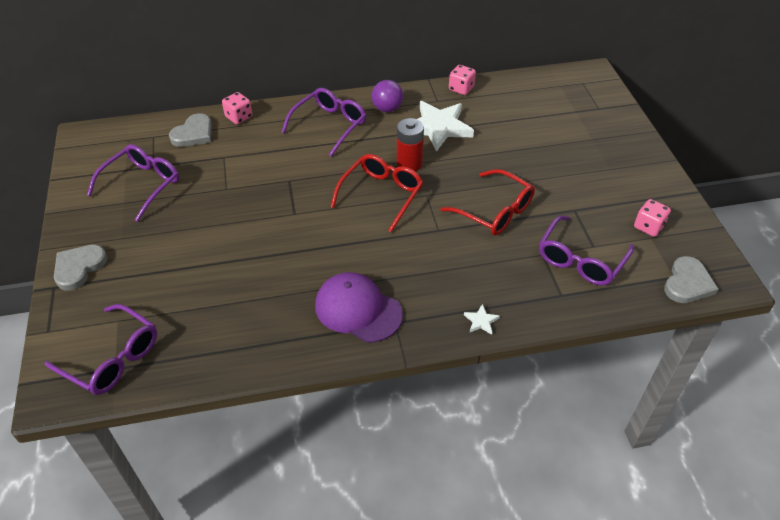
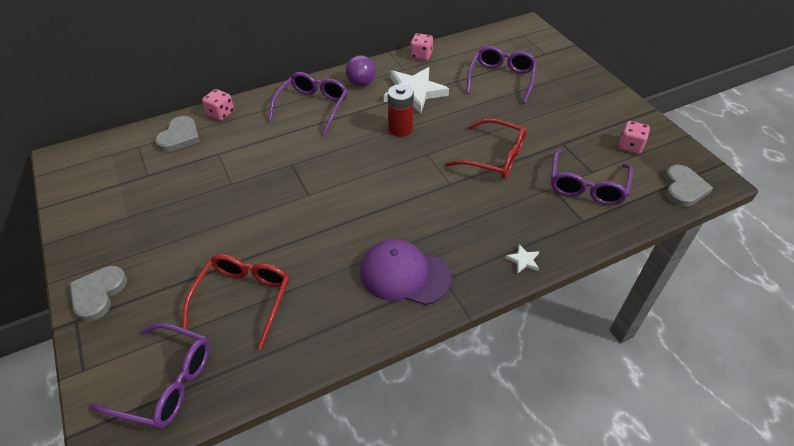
camera: 15 degrees left, 0 degrees up
(142, 185) = (142, 196): purple glasses -> purple glasses (501, 79)
(381, 195) = (385, 161): red glasses -> red glasses (243, 299)

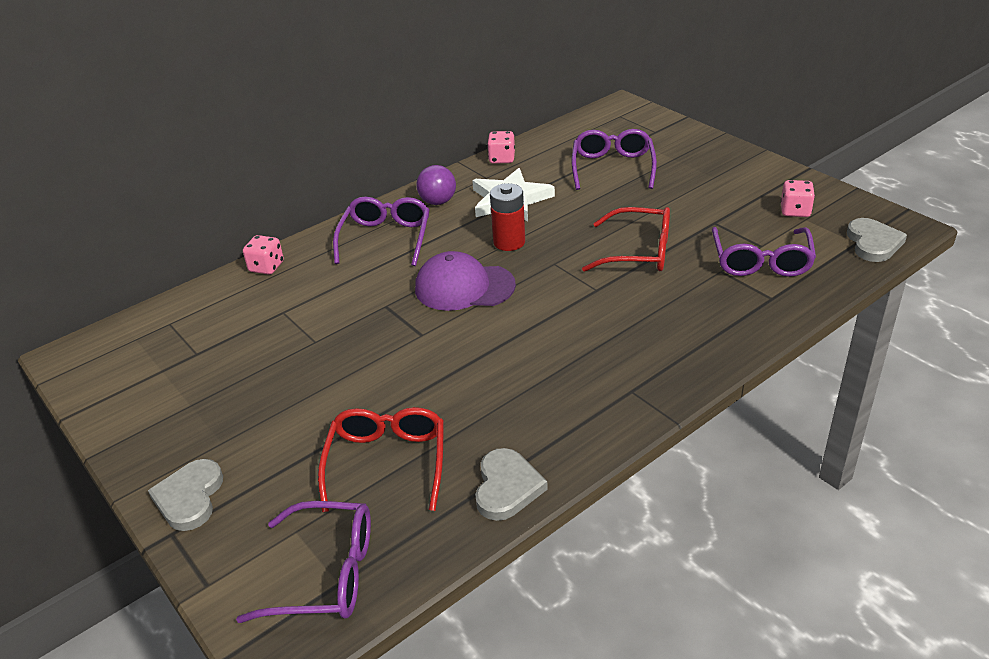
camera: 10 degrees left, 10 degrees down
(180, 136) = (222, 302): grey heart -> grey heart (507, 487)
(404, 274) = (580, 395): purple cap -> purple cap (464, 287)
(523, 260) = (718, 352): white star -> none

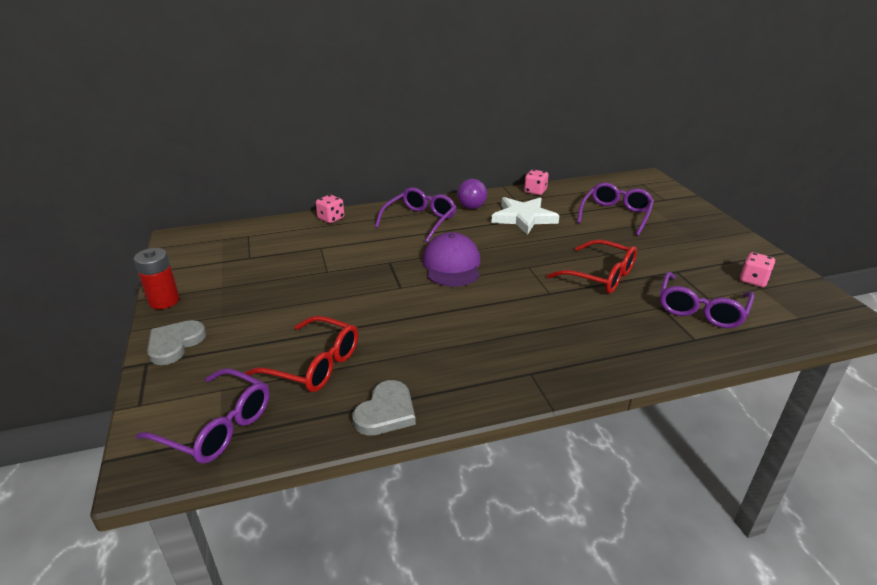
camera: 20 degrees right, 5 degrees down
(387, 462) = (314, 365): red glasses -> red glasses turned 90 degrees clockwise
(464, 287) = (452, 265): purple cap -> purple cap turned 60 degrees clockwise
(509, 242) = (504, 244): red battery -> red battery (164, 301)
(873, 243) = (815, 322): grey heart -> none

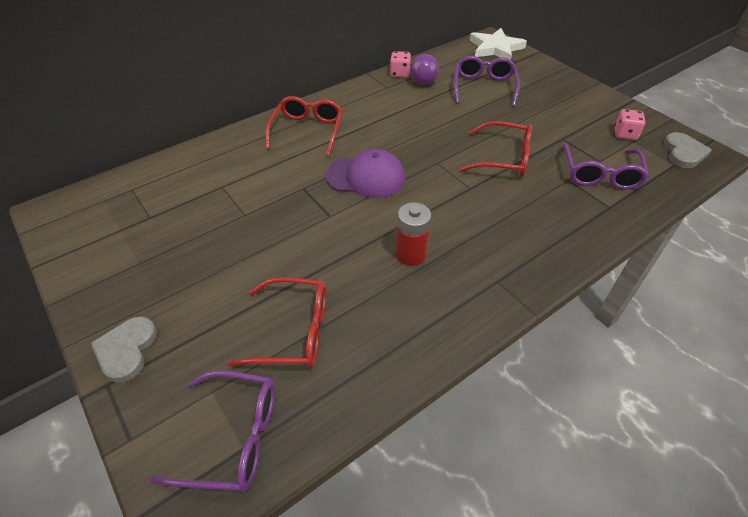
camera: 20 degrees left, 15 degrees up
(164, 301) = (81, 298): red battery -> red battery (411, 254)
(331, 218) = (213, 147): pink dice -> none
(386, 412) = (392, 364): grey heart -> grey heart (683, 153)
(420, 221) = (307, 131): purple glasses -> red glasses
(452, 265) = (366, 177): purple cap -> purple cap turned 120 degrees clockwise
(471, 207) = (349, 104): purple ball -> purple ball (423, 82)
(523, 218) = (405, 107): white star -> white star (495, 48)

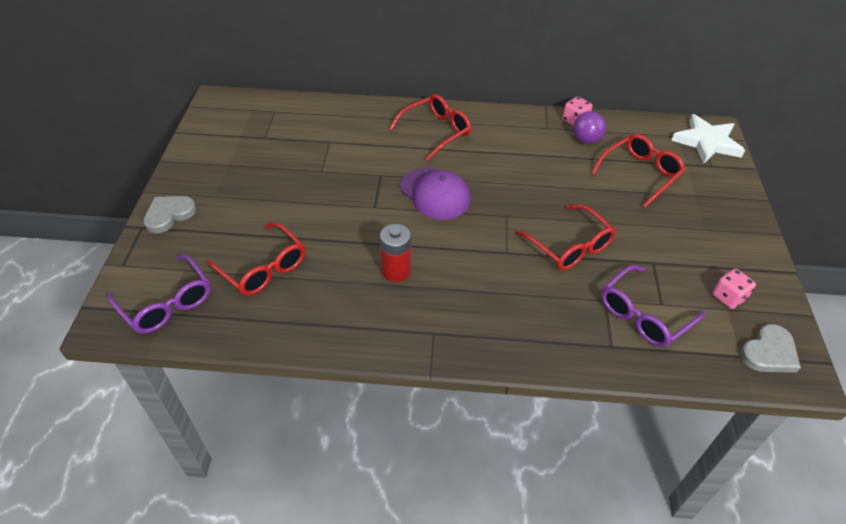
camera: 40 degrees right, 0 degrees up
(483, 87) = (640, 174): purple glasses -> red glasses

